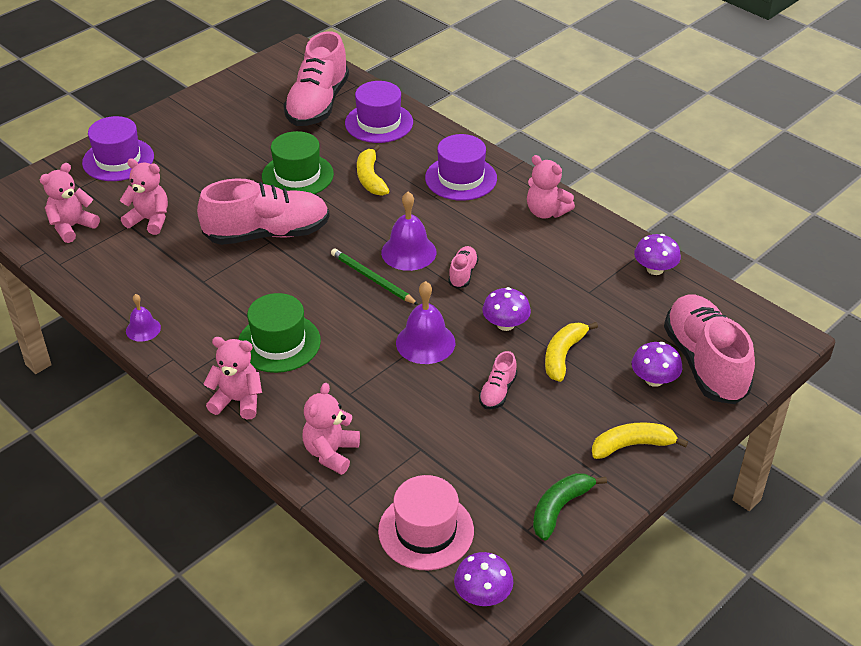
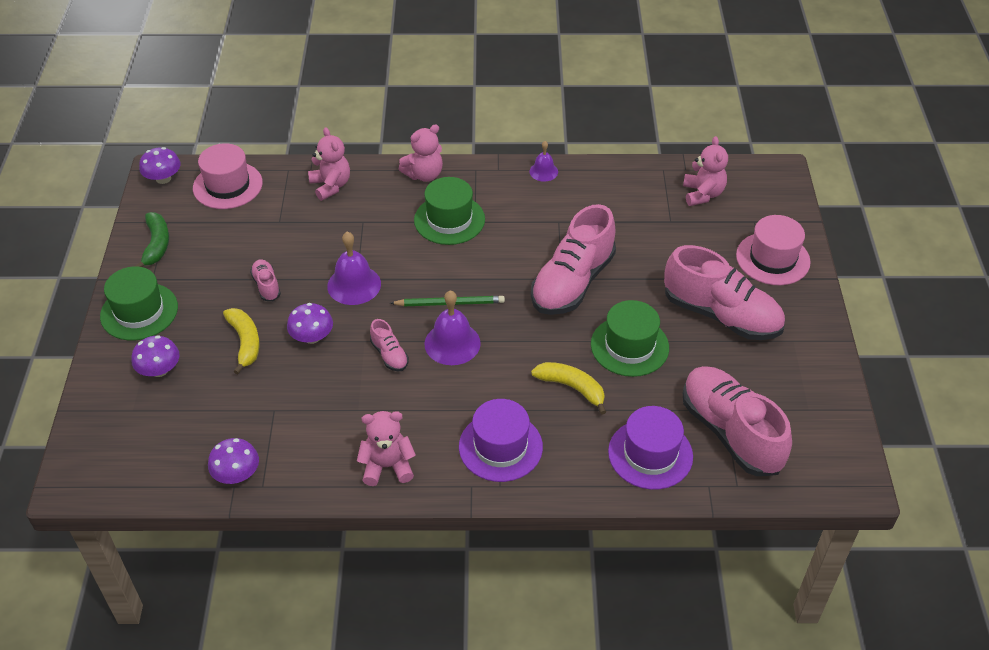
camera: 135 degrees right, 5 degrees up
(118, 160) = (772, 259): purple hat -> pink hat
(150, 220) = (665, 234): pink teddy bear -> none
(632, 445) = (139, 311): yellow banana -> green hat
(704, 363) = (128, 410): pink shoe -> pink shoe (721, 315)

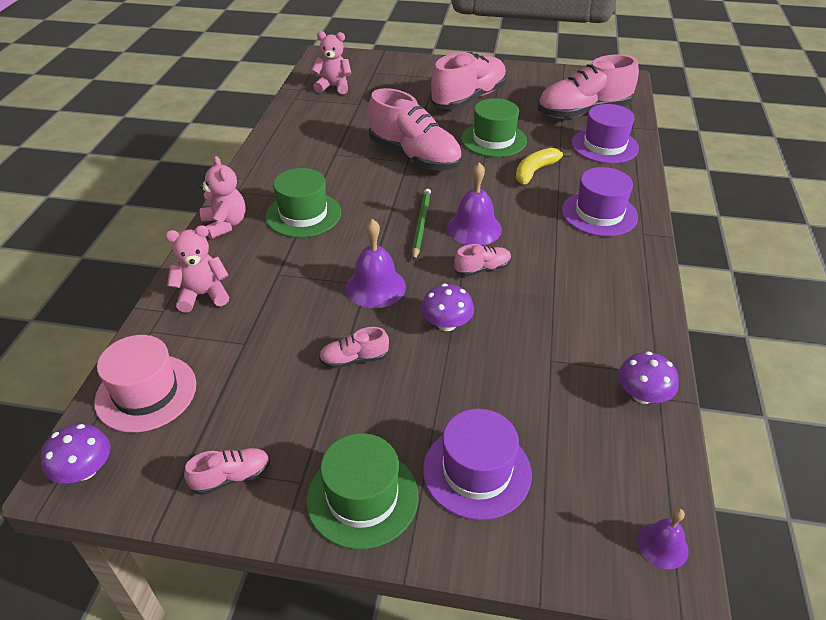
camera: 80 degrees left, 5 degrees down
(156, 245) = (231, 477): green banana -> pink shoe
(159, 370) = (477, 471): purple mushroom -> purple hat
(245, 342) = (444, 382): yellow banana -> none
(387, 466) = (624, 281): pink teddy bear -> none
(543, 171) = (263, 154): purple bell -> purple bell (662, 545)
(772, 259) = (416, 72): pink hat -> none

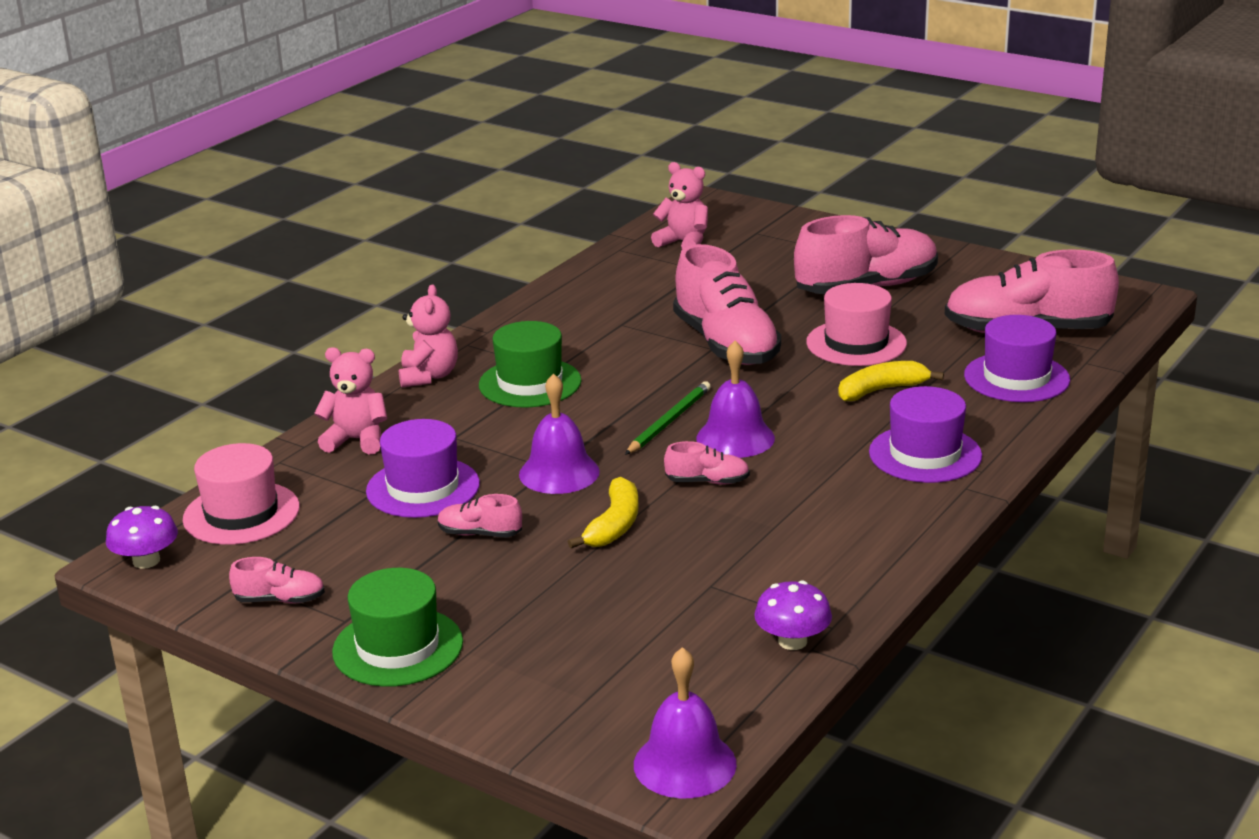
camera: 25 degrees right, 15 degrees down
(446, 324) = (614, 525): purple mushroom -> yellow banana
(477, 471) = (535, 657): purple hat -> purple hat (423, 488)
(493, 140) = (856, 343): green hat -> pink hat
(662, 545) = (684, 764): purple bell -> purple bell, size x1.70

